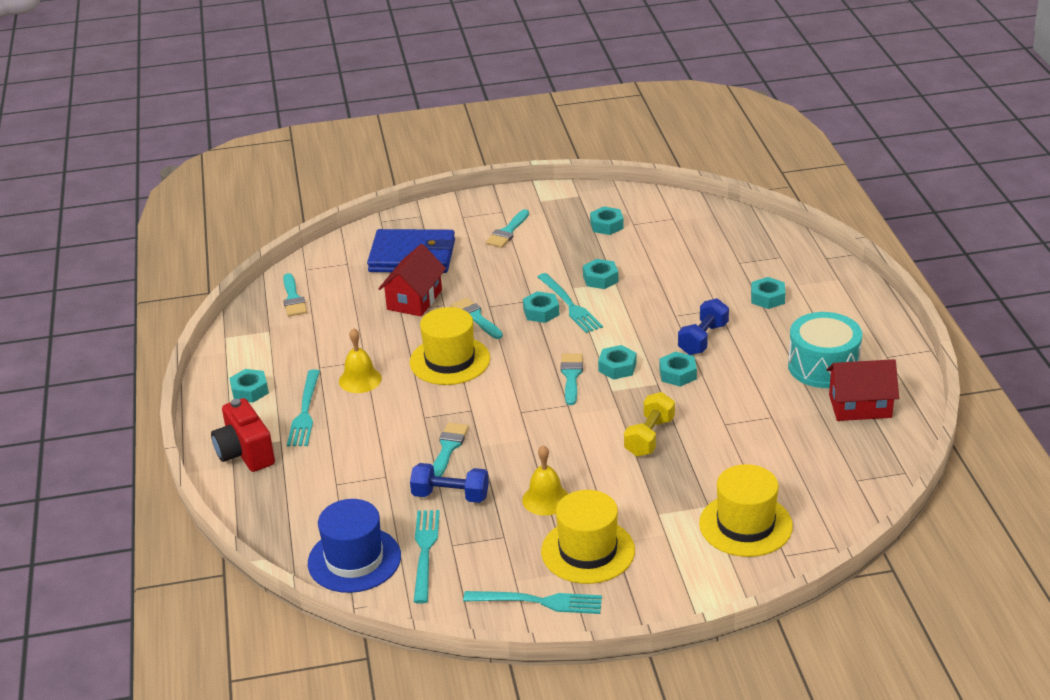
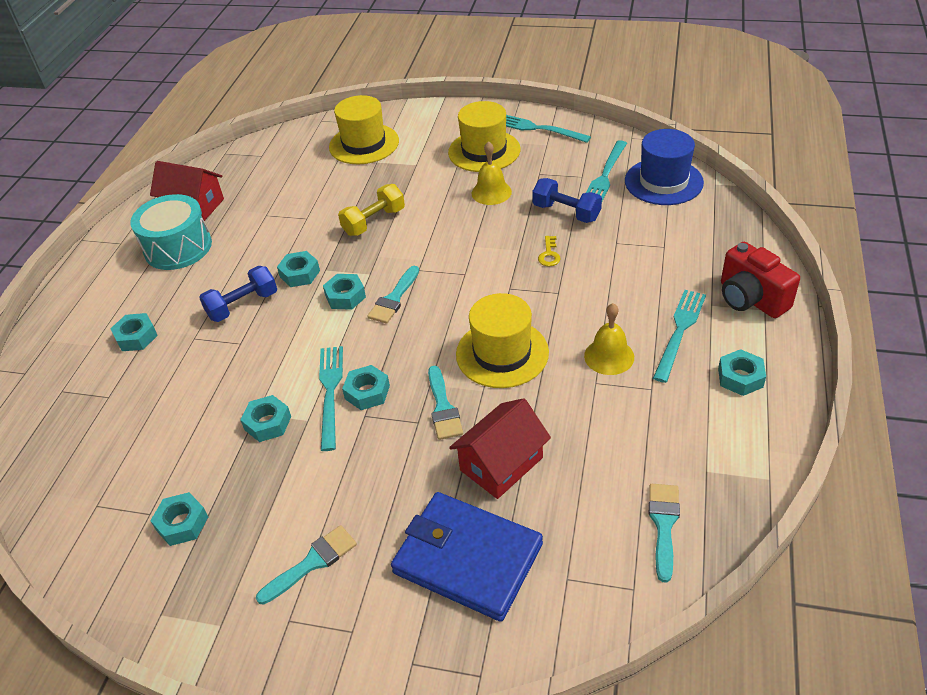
camera: 155 degrees left, 10 degrees up
(245, 453) = (750, 299): red camera -> red camera turned 150 degrees clockwise
(448, 448) = (549, 254): turquoise brush -> yellow key

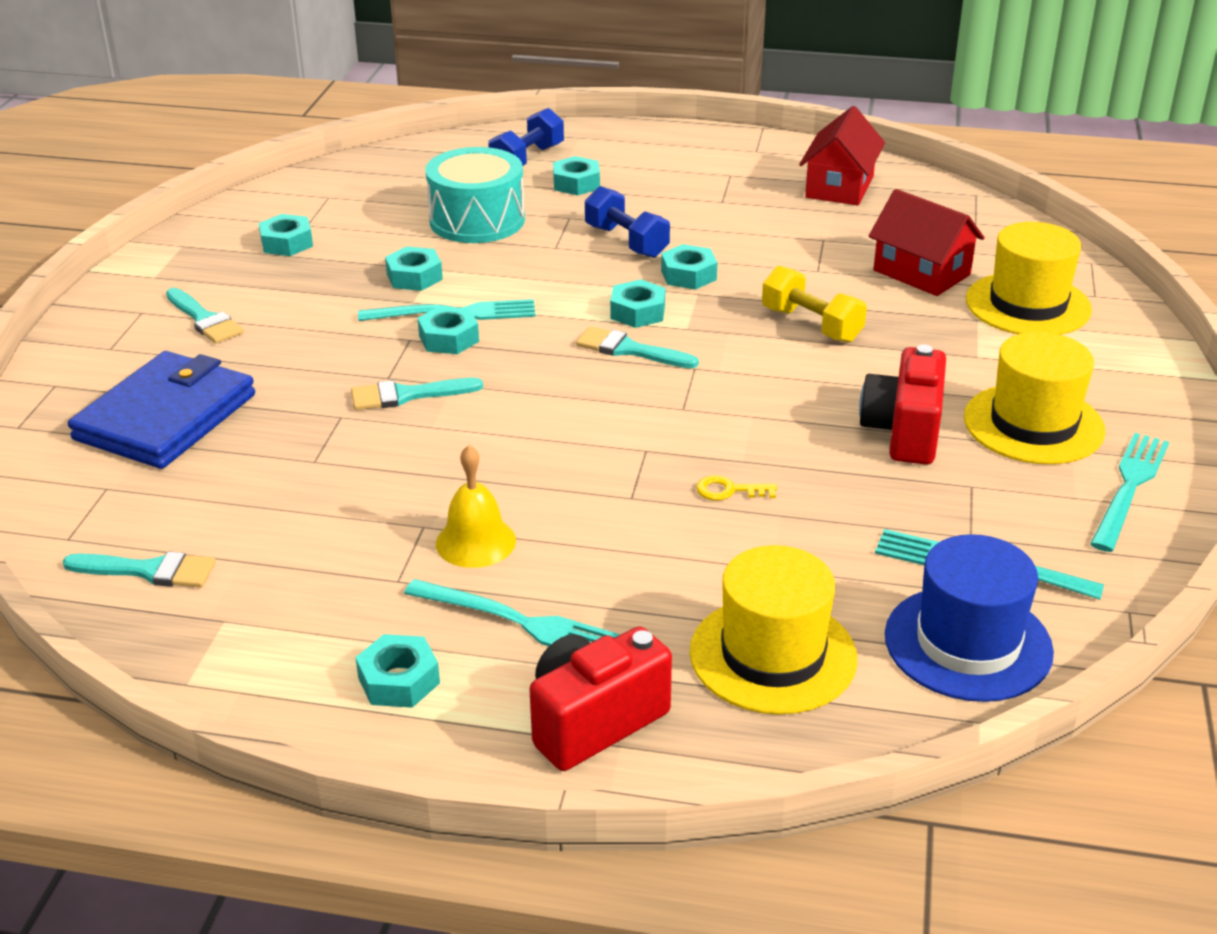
camera: 85 degrees right, 10 degrees down
(178, 247) = (747, 187): turquoise drum -> turquoise drum (477, 220)
(491, 192) = (903, 432): yellow bell -> red camera
(501, 464) = (297, 441): red house -> red house (921, 272)
(502, 353) = (500, 442): yellow hat -> yellow hat (773, 655)
(566, 212) = (850, 513): blue dumbbell -> blue dumbbell (527, 159)

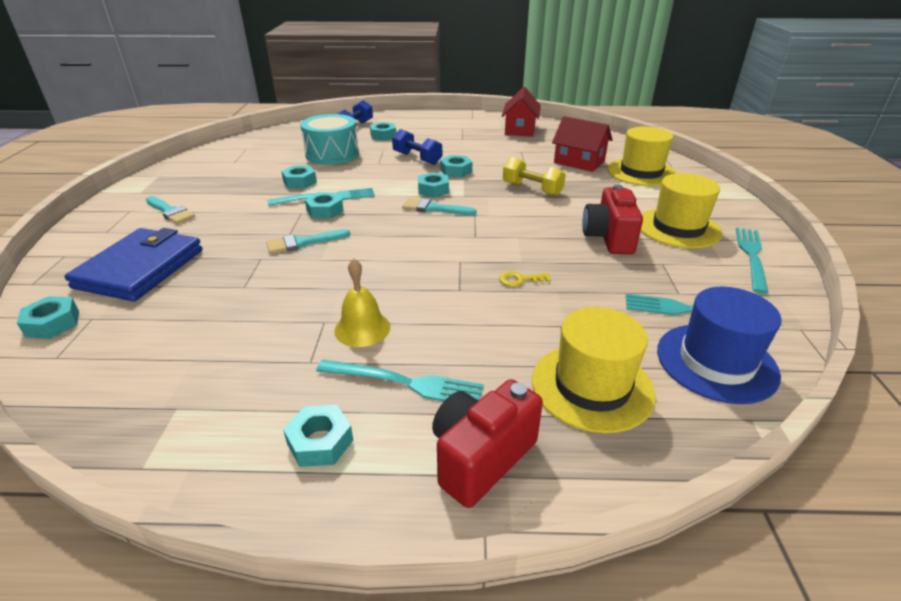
camera: 10 degrees left, 0 degrees up
(149, 571) = (118, 375): turquoise brush -> none
(287, 243) = (222, 171): turquoise nut -> turquoise nut (53, 323)

